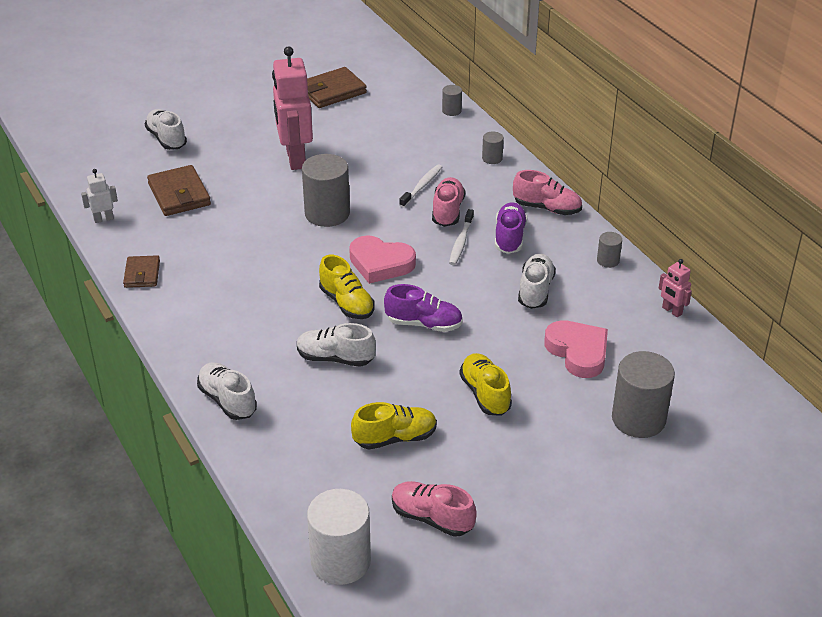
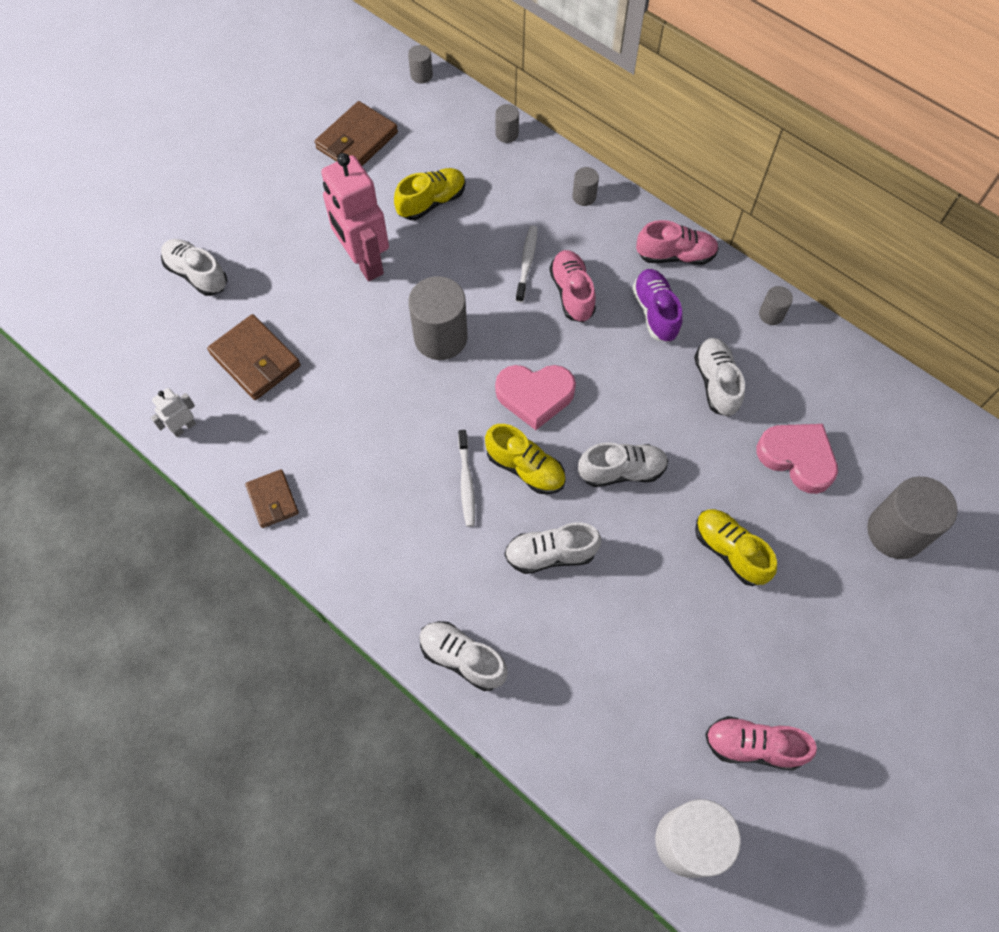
camera: 20 degrees left, 25 degrees up
(395, 438) = (665, 648): yellow shoe -> yellow shoe (431, 202)
(404, 65) = (421, 75): none -> grey cylinder
(424, 324) = (621, 471): purple shoe -> white shoe
(461, 242) = (607, 335): white toothbrush -> white toothbrush (466, 482)
(671, 311) = (865, 367): pink robot -> none

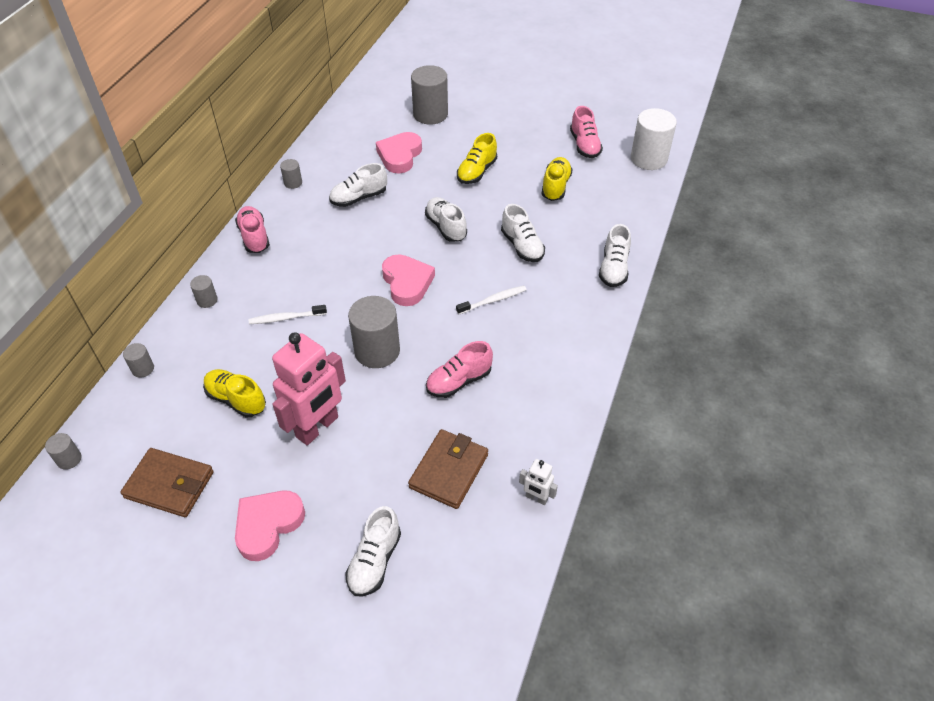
camera: 110 degrees left, 15 degrees down
(272, 500) = (566, 408): brown wallet -> none
(276, 204) = (268, 525): none -> pink heart
(525, 468) = (467, 273): yellow shoe -> yellow shoe (555, 186)
(572, 293) = (307, 285): pink shoe -> pink shoe (459, 381)
(655, 312) = (310, 237): purple shoe -> none

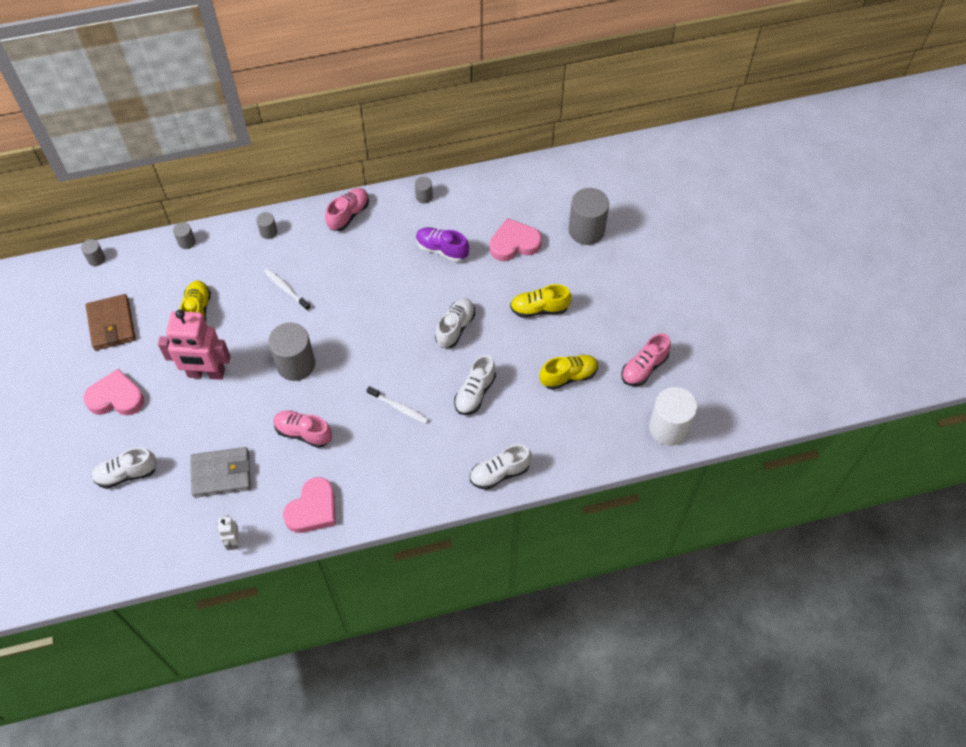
camera: 55 degrees right, 10 degrees up
(359, 198) = (442, 249): white shoe -> purple shoe
(407, 283) = (375, 340): pink heart -> pink heart (313, 509)
(449, 471) = (221, 474): brown wallet -> grey wallet

